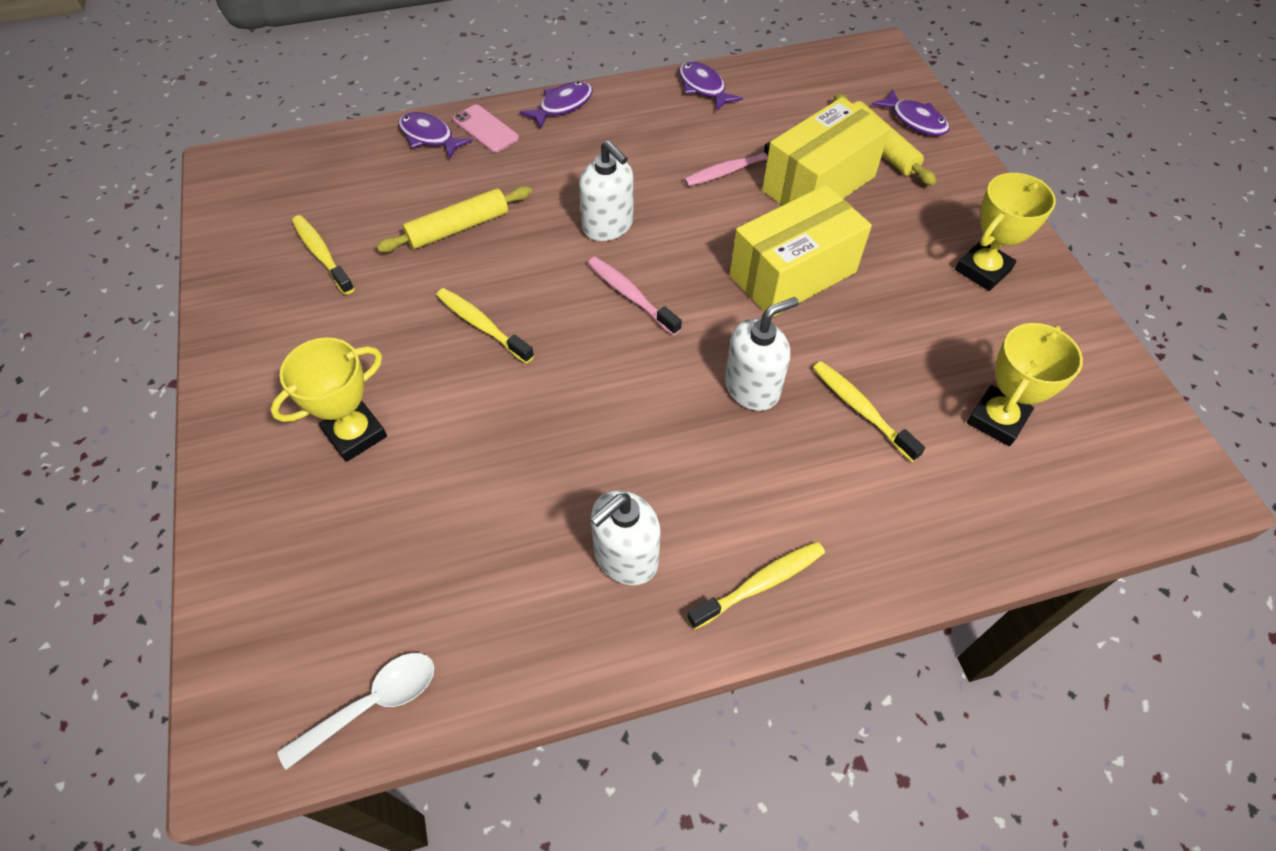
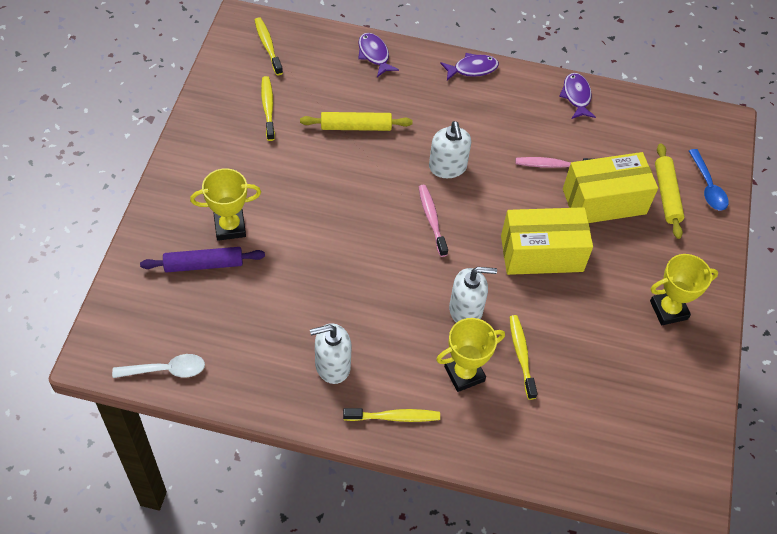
camera: 25 degrees right, 0 degrees up
(344, 507) = (203, 264): none -> purple rolling pin
(482, 325) = (333, 196): yellow toothbrush -> yellow toothbrush (268, 46)
(485, 129) = (412, 64): pink phone -> none
(915, 120) = (708, 186): purple fish -> blue spoon
(997, 419) = (600, 402): yellow trophy -> yellow trophy (464, 374)

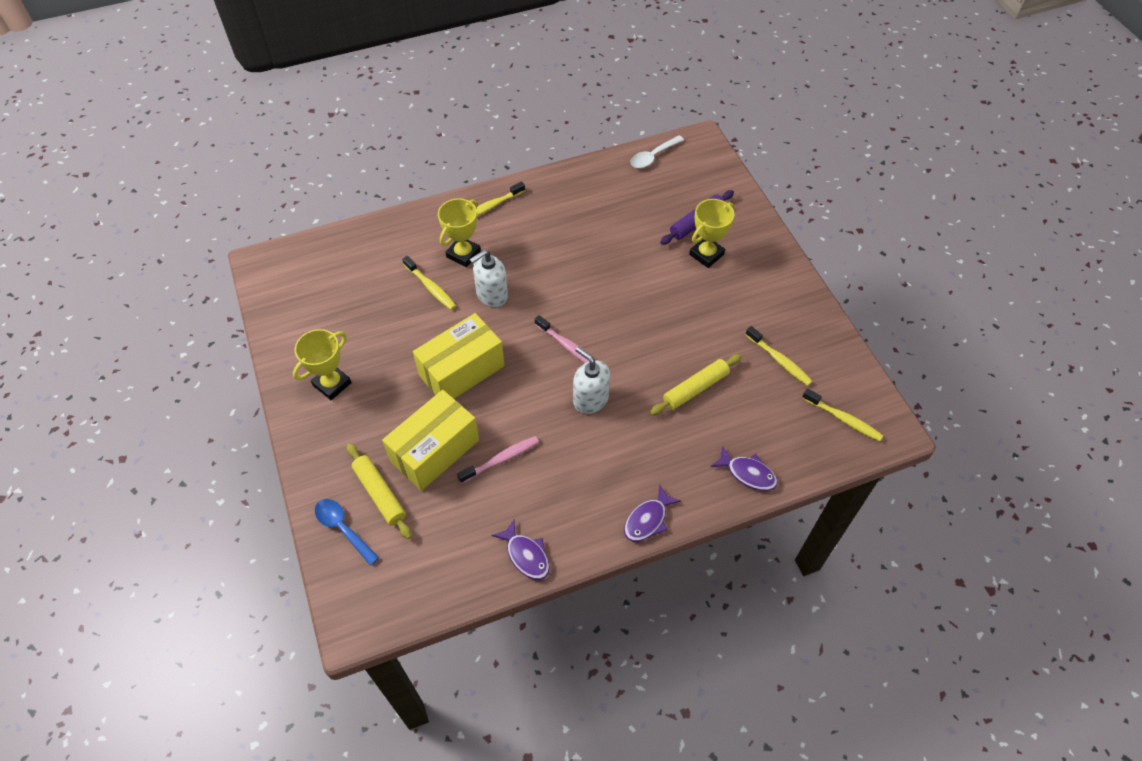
camera: 150 degrees right, 0 degrees up
(332, 366) = (555, 212): white soap dispenser -> none

